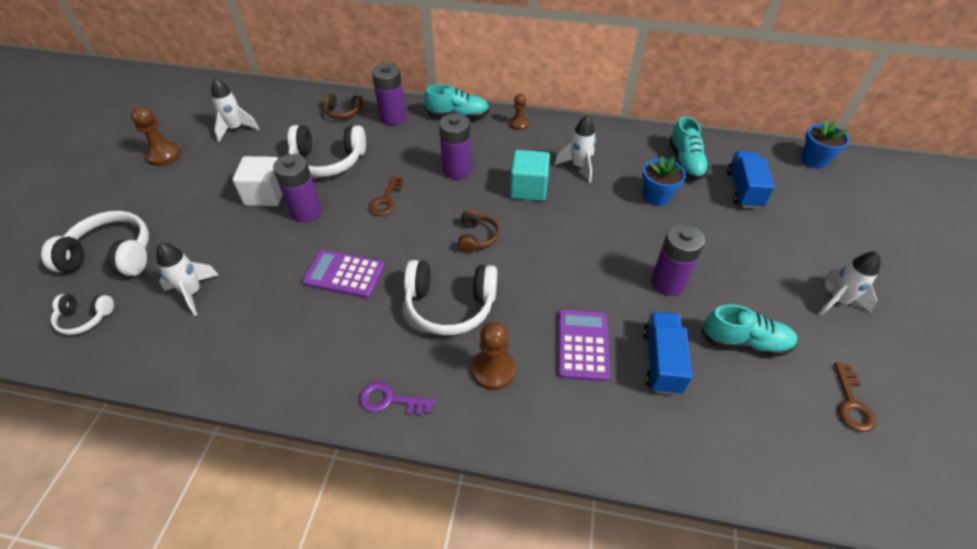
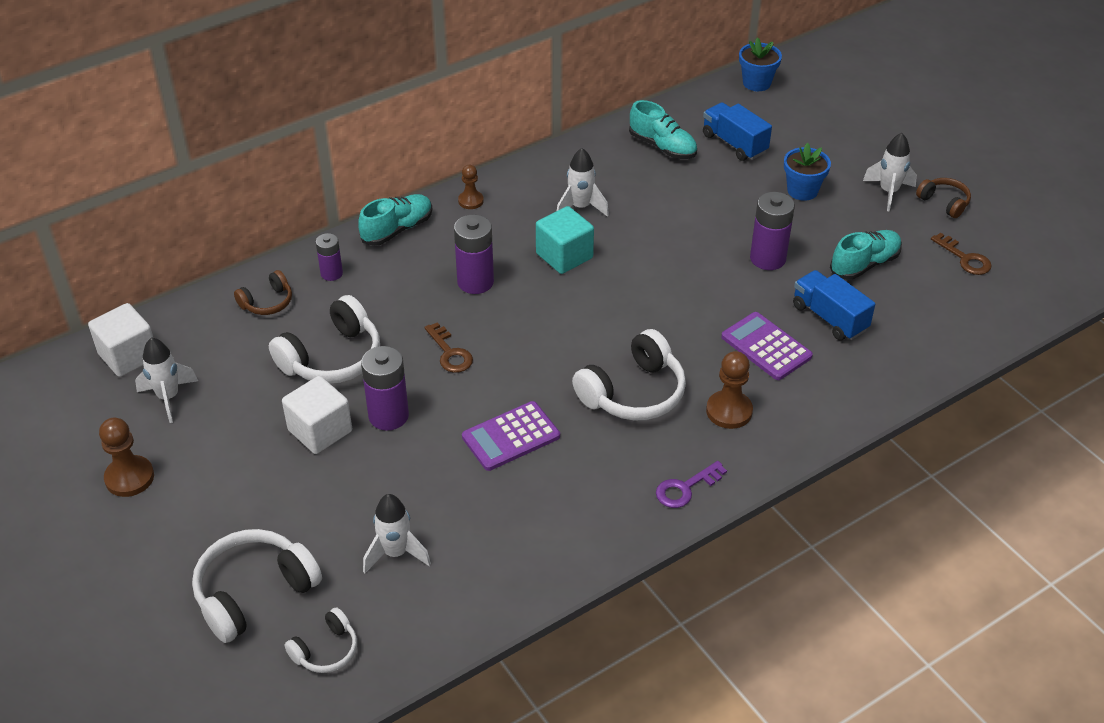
camera: 45 degrees left, 5 degrees down
(252, 98) = (128, 356): none -> white cube
(393, 117) = (331, 273): purple battery -> purple battery, size x0.61
(477, 237) = (579, 327): brown headphones -> brown headphones (944, 202)
(656, 196) = (676, 193): blue flower pot -> blue flower pot (802, 190)

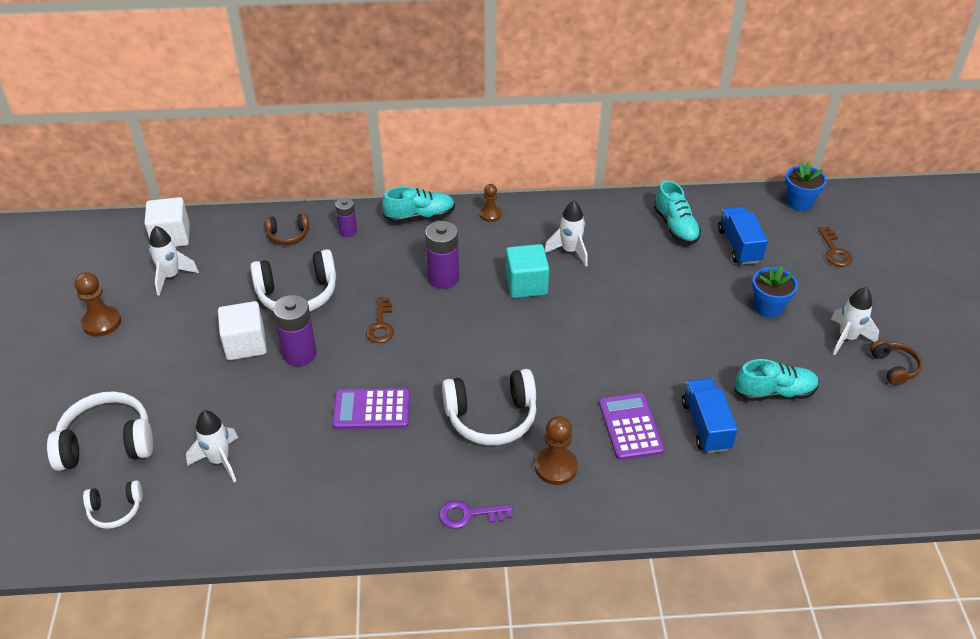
camera: 30 degrees right, 0 degrees up
(767, 258) = (691, 353): purple battery -> none
(965, 258) = (875, 425): brown key -> brown key (834, 251)

